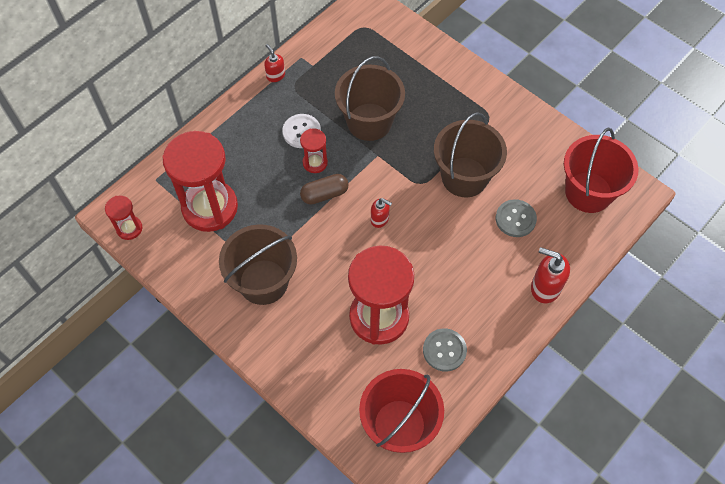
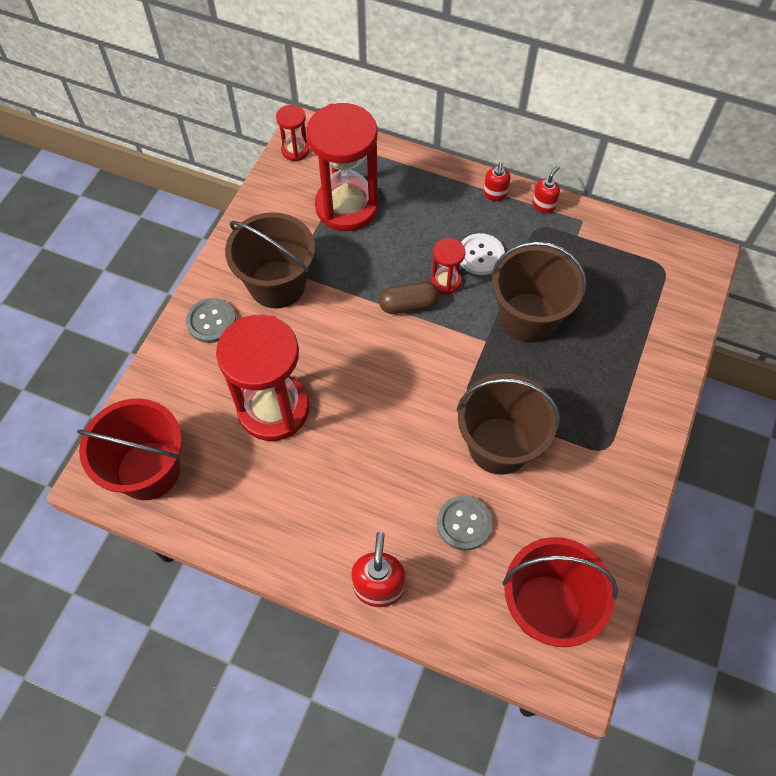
camera: 70 degrees right, 0 degrees up
(324, 194) = (408, 305): brown capsule -> brown capsule turned 60 degrees counterclockwise
(380, 219) = (399, 370): red soap dispenser -> red soap dispenser (495, 194)
(444, 350) = (254, 491): grey button -> grey button (211, 321)

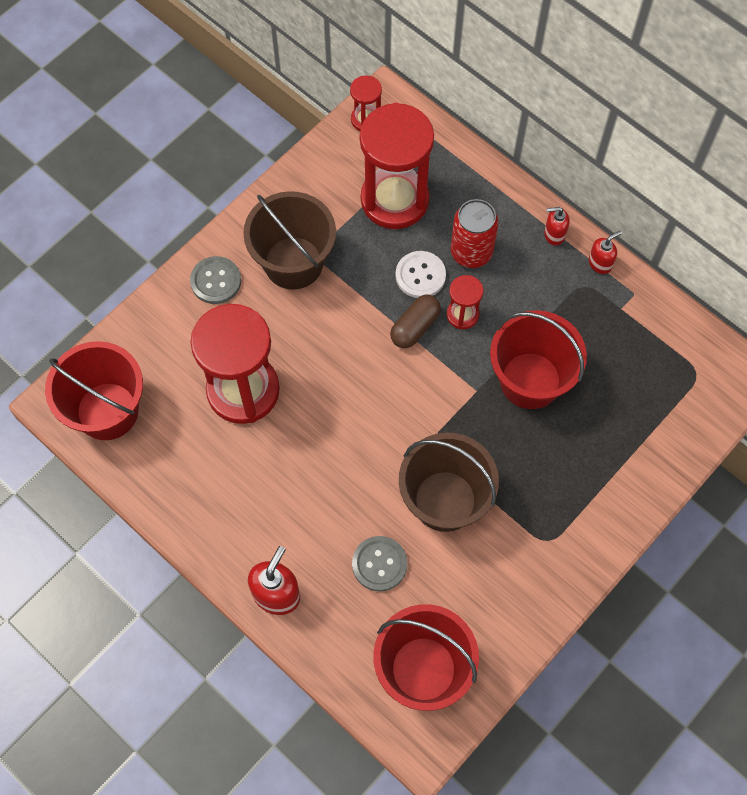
camera: 20 degrees right, 5 degrees up
(408, 305) = (415, 327): brown capsule -> brown capsule turned 60 degrees counterclockwise
(431, 229) = (471, 252): none -> red can
(480, 255) = (510, 298): white button -> white button (420, 275)
(495, 194) = (554, 234): red soap dispenser -> red soap dispenser turned 60 degrees clockwise
(528, 317) = (530, 380): brown bucket -> red bucket

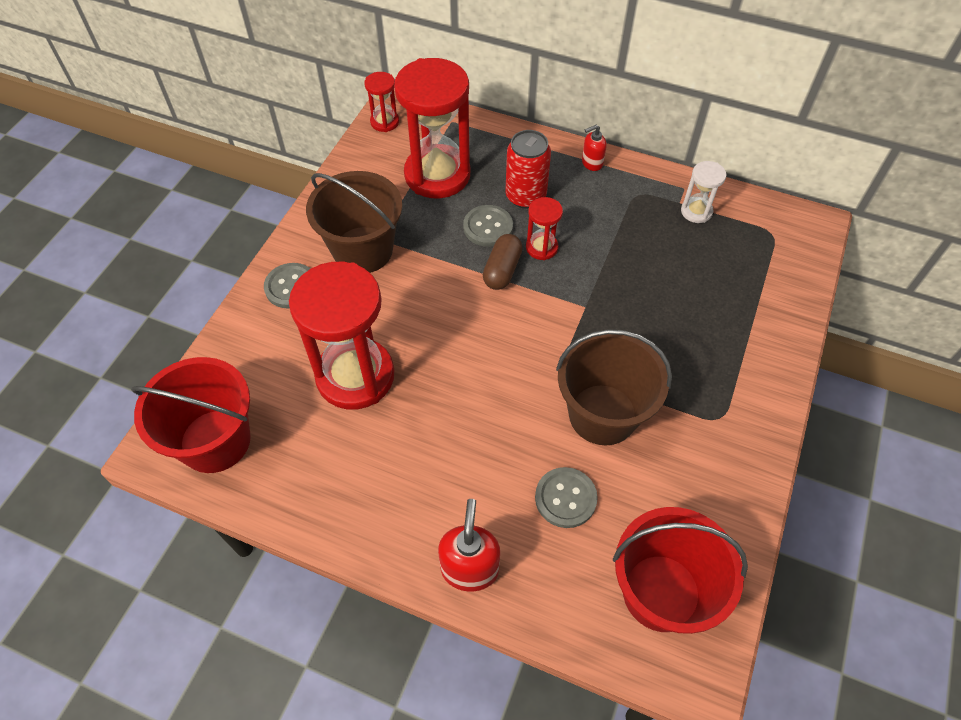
camera: 20 degrees left, 10 degrees down
(420, 275) = (488, 227): white button -> grey button
(530, 380) = (630, 283): red bucket -> none
(600, 263) = (643, 173): red soap dispenser -> none
(633, 324) = (696, 211): none -> white hourglass

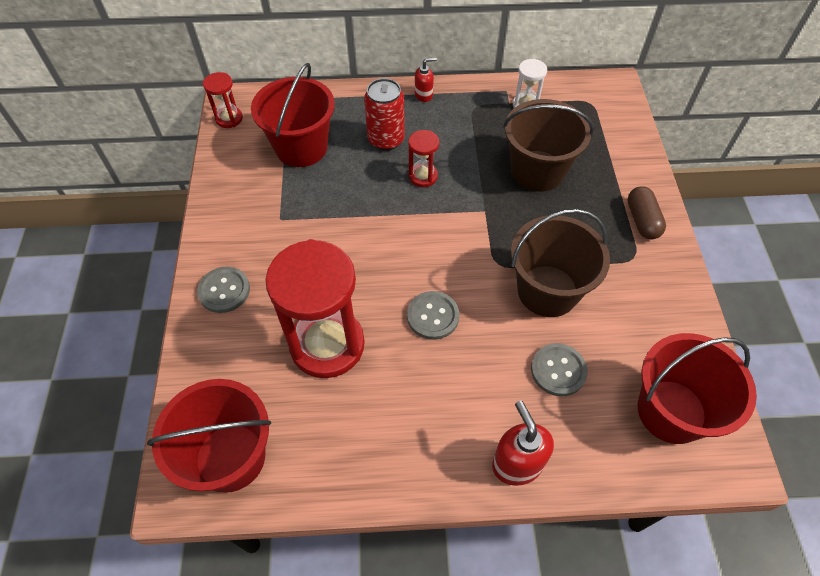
camera: 25 degrees left, 0 degrees up
(363, 250) = (272, 234): brown bucket -> brown bucket (537, 171)
(437, 175) = (301, 147): red hourglass -> red bucket
(488, 227) = (369, 176): grey button -> grey button (433, 316)
(502, 270) = (401, 206): brown capsule -> brown capsule (642, 220)
(591, 163) = (424, 95): red soap dispenser -> red soap dispenser turned 150 degrees counterclockwise

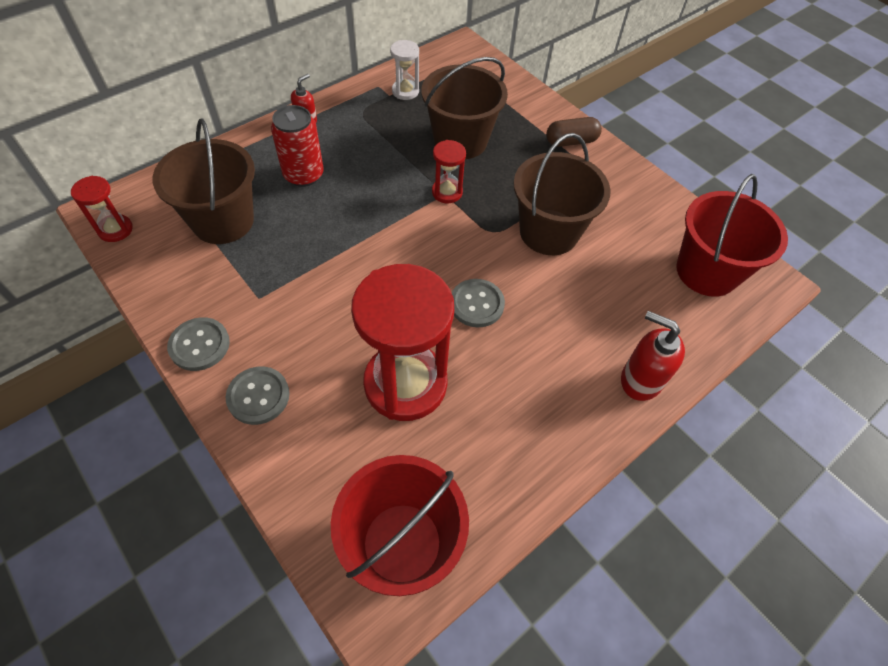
camera: 40 degrees left, 0 degrees up
(301, 147) = (223, 221): red bucket -> brown bucket
(423, 176) = (366, 191): red hourglass -> red hourglass (447, 192)
(558, 370) = (608, 289): grey button -> grey button (199, 345)
(642, 220) = (571, 141): brown capsule -> brown capsule turned 60 degrees counterclockwise

